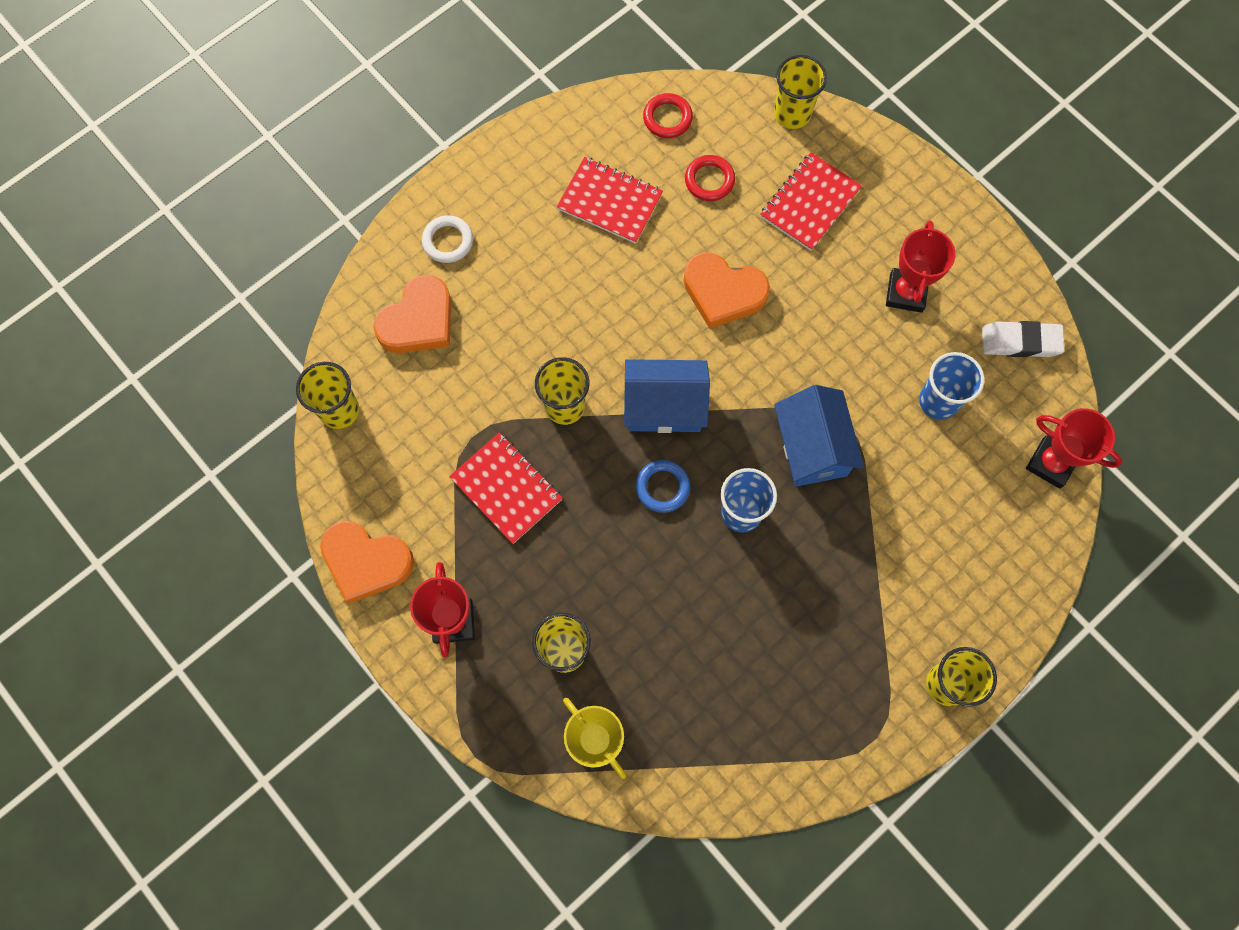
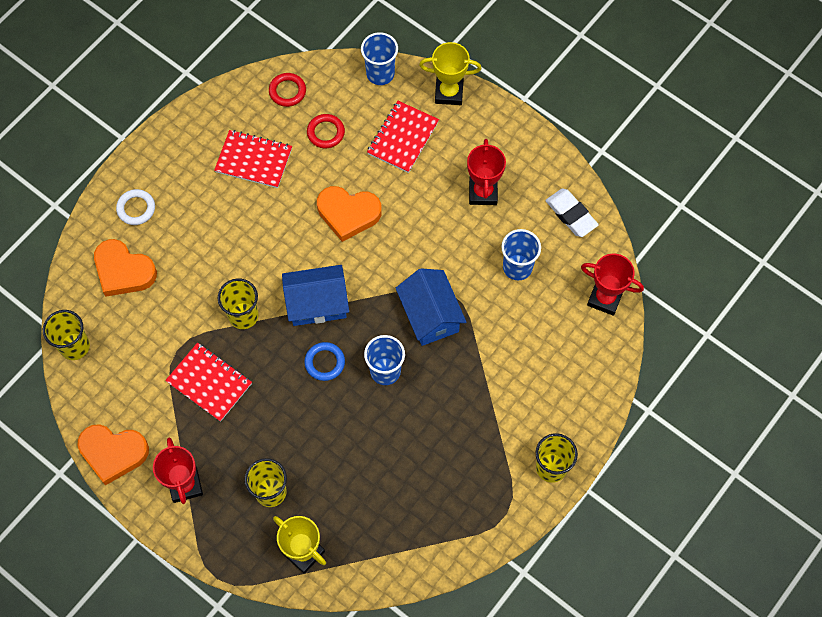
camera: 10 degrees left, 5 degrees down
(418, 321) = (123, 271): orange heart -> orange heart turned 90 degrees clockwise
(792, 114) = (380, 74): yellow cup -> blue cup
(879, 153) = (449, 93): none -> yellow trophy
(1020, 342) = (571, 214): white eraser -> white eraser turned 60 degrees clockwise

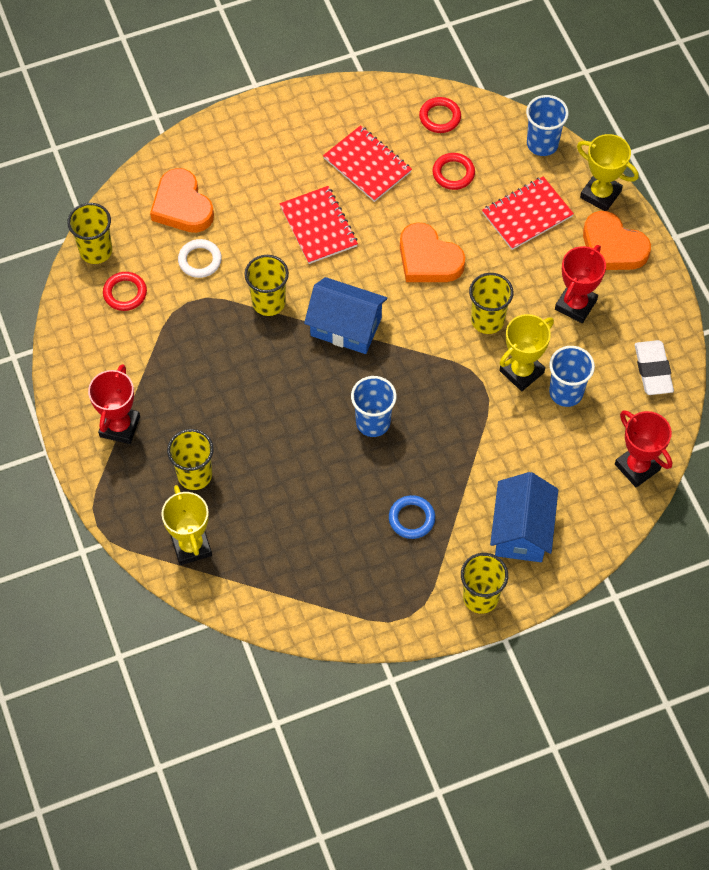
camera: 30 degrees right, 5 degrees down
(113, 453) = (72, 364): orange heart -> orange heart (612, 247)
(121, 369) = (125, 293): none -> red ring
(136, 208) = (228, 155): white ring -> white ring (200, 260)
(209, 382) = (199, 346): red notebook -> red notebook (318, 226)
(324, 362) = (319, 384): blue ring -> blue ring (411, 518)
(423, 240) = (487, 320): none -> yellow cup
(430, 315) = (449, 393): blue house -> blue house (521, 530)
(474, 268) = (521, 371): none -> yellow trophy

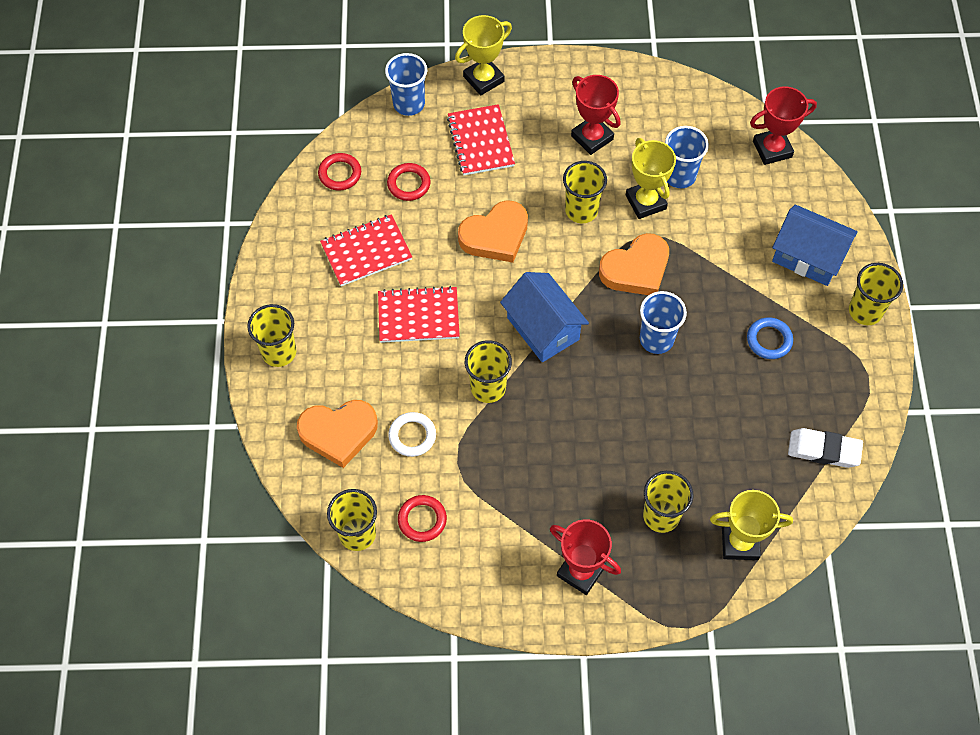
camera: 70 degrees left, 0 degrees up
(241, 136) = (279, 352): none -> yellow cup
(346, 327) = (543, 328): blue house -> blue house turned 75 degrees counterclockwise
(612, 247) = (543, 89): orange heart -> orange heart (636, 269)
(653, 370) = (680, 104): white eraser -> white eraser (824, 450)

